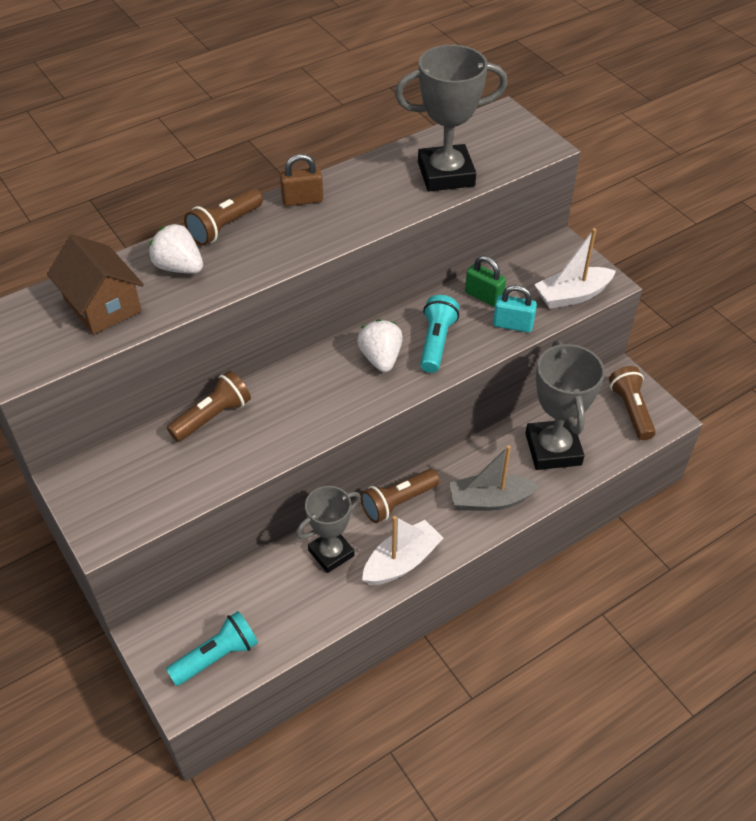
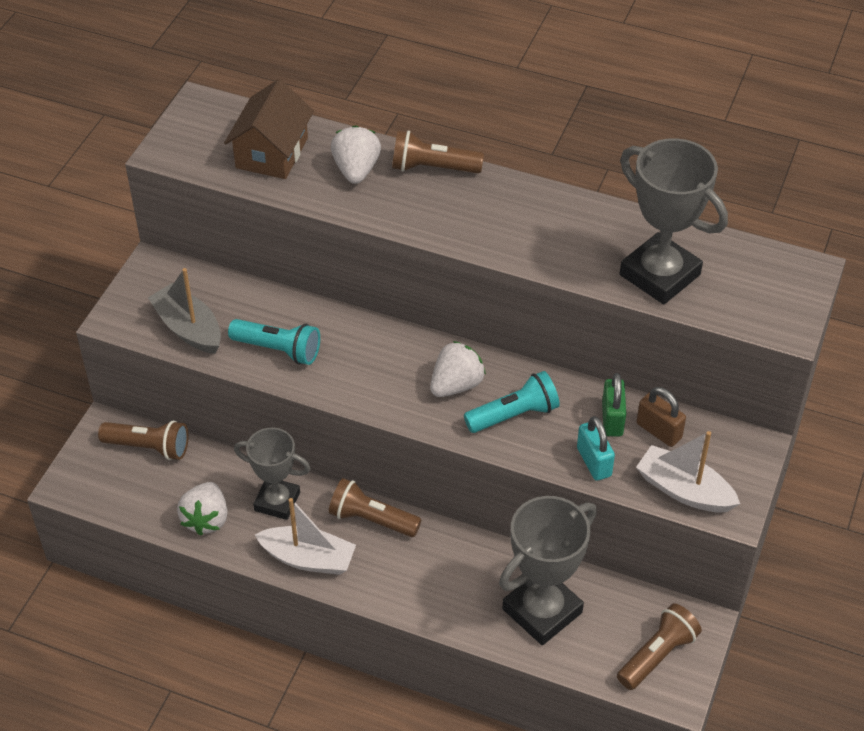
camera: 55 degrees right, 0 degrees up
(212, 417) = (288, 311): brown flashlight -> brown flashlight (148, 447)
(217, 656) = (119, 484): turquoise flashlight -> turquoise flashlight (278, 350)
(302, 200) = (518, 196): brown padlock -> brown padlock (658, 431)
(307, 610) = (206, 519): none -> white strawberry
(490, 500) = (433, 590): grey boat -> grey boat (188, 328)

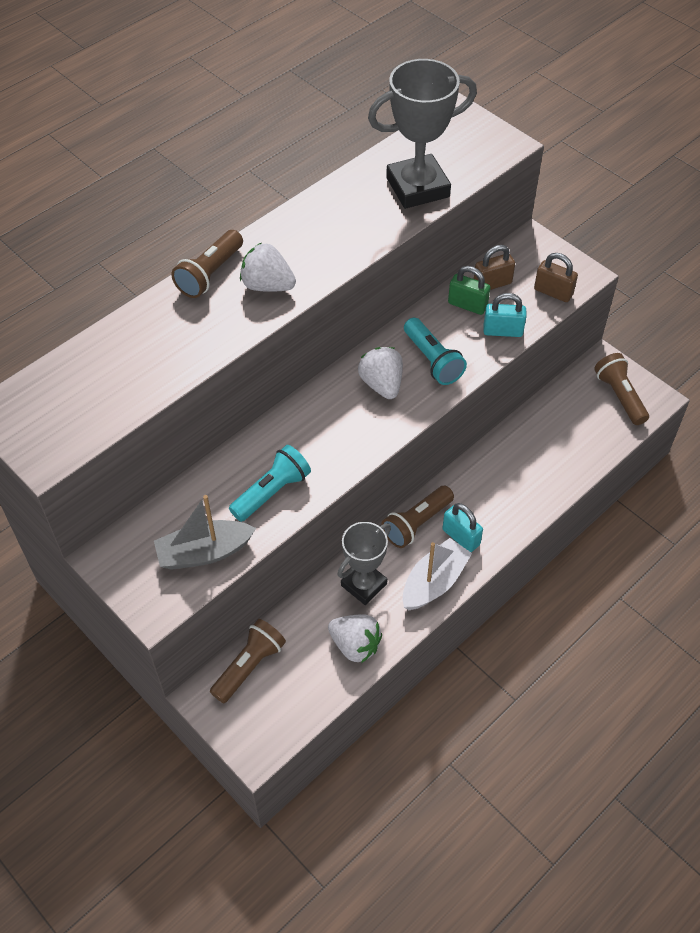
camera: 65 degrees left, 5 degrees up
(272, 153) = (110, 376): brown house -> none
(356, 170) = (176, 324): white strawberry -> white strawberry (267, 285)
(375, 563) = (461, 537): none -> turquoise padlock
(514, 415) = (432, 360): turquoise flashlight -> turquoise flashlight turned 150 degrees clockwise
(542, 611) = (554, 447): grey trophy -> none
(684, 490) = (553, 292): white boat -> brown padlock

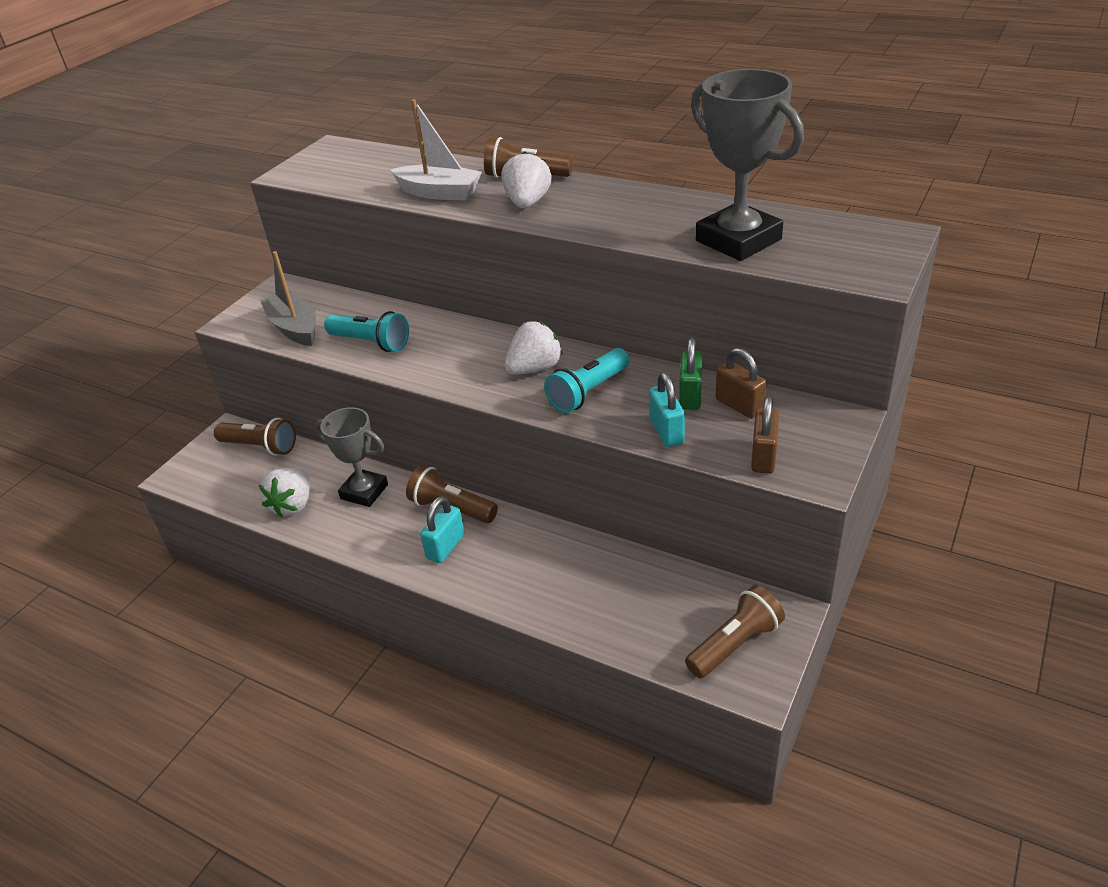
camera: 75 degrees right, 15 degrees down
(434, 582) = (380, 541): white boat -> white boat (439, 193)

